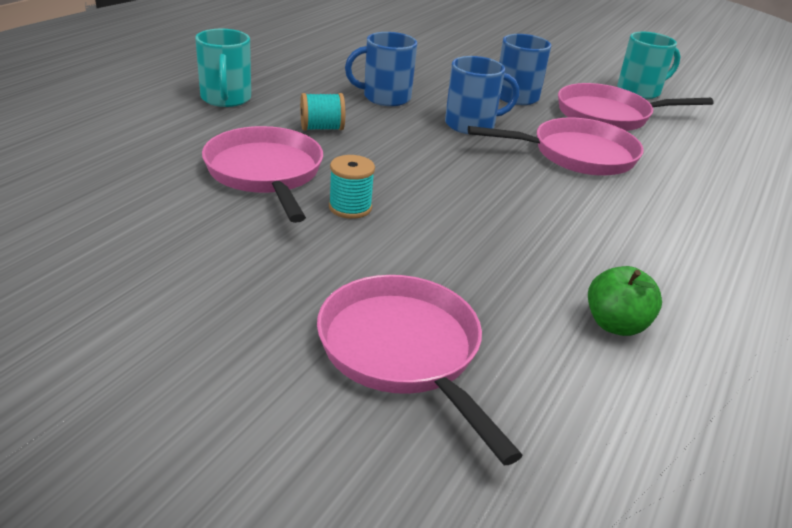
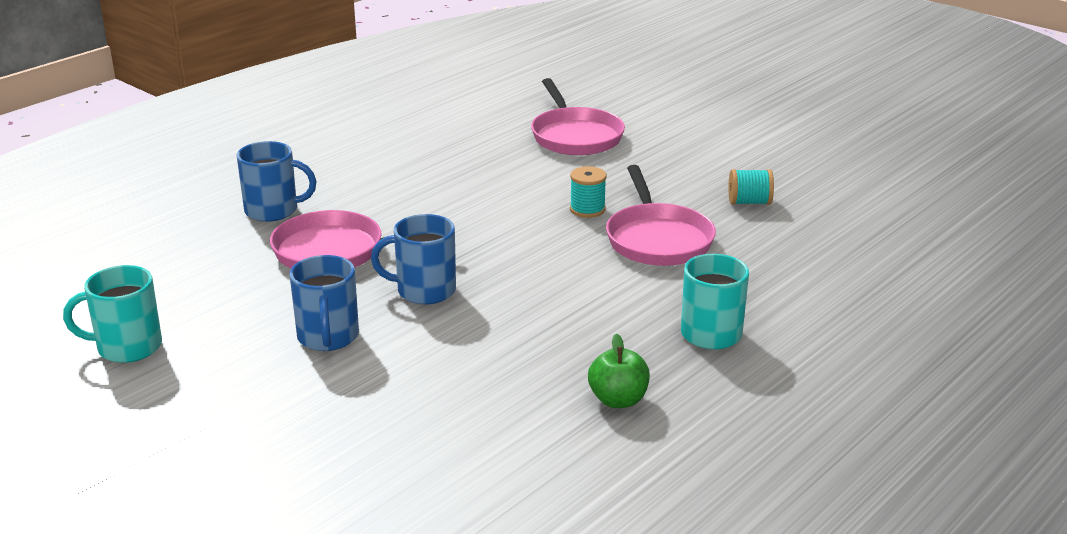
camera: 165 degrees left, 5 degrees down
(322, 128) = (599, 288): turquoise spool -> turquoise spool (749, 202)
(385, 97) = (510, 334): blue mug -> blue mug (273, 210)
(609, 115) = (233, 303): pink pan -> none
(615, 324) = (438, 140): green apple -> green apple (618, 400)

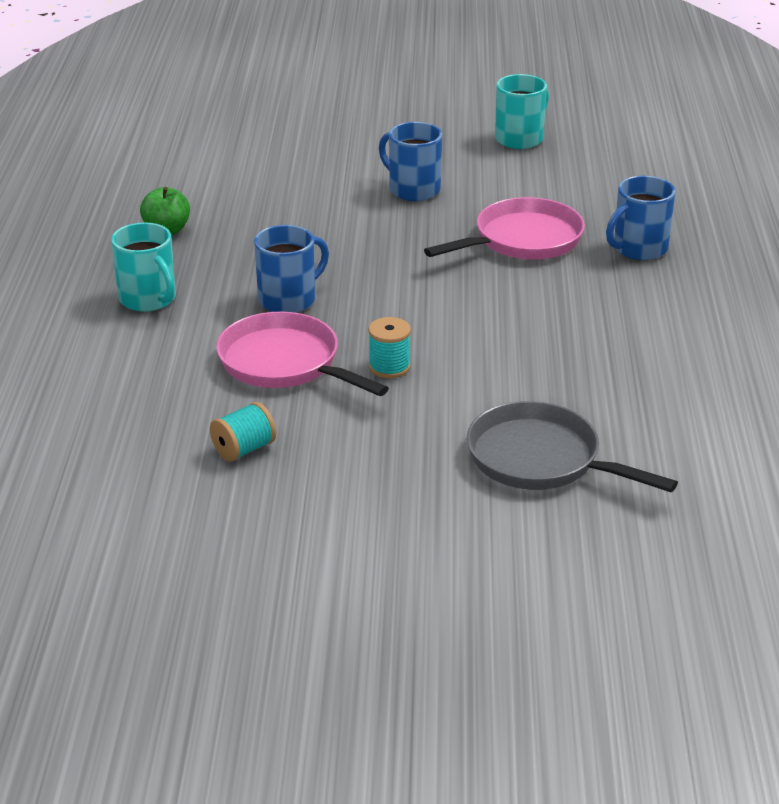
camera: 140 degrees right, 5 degrees up
(424, 291) = (405, 241): blue mug -> blue mug (289, 299)
(575, 136) = (541, 460): pink pan -> grey pan

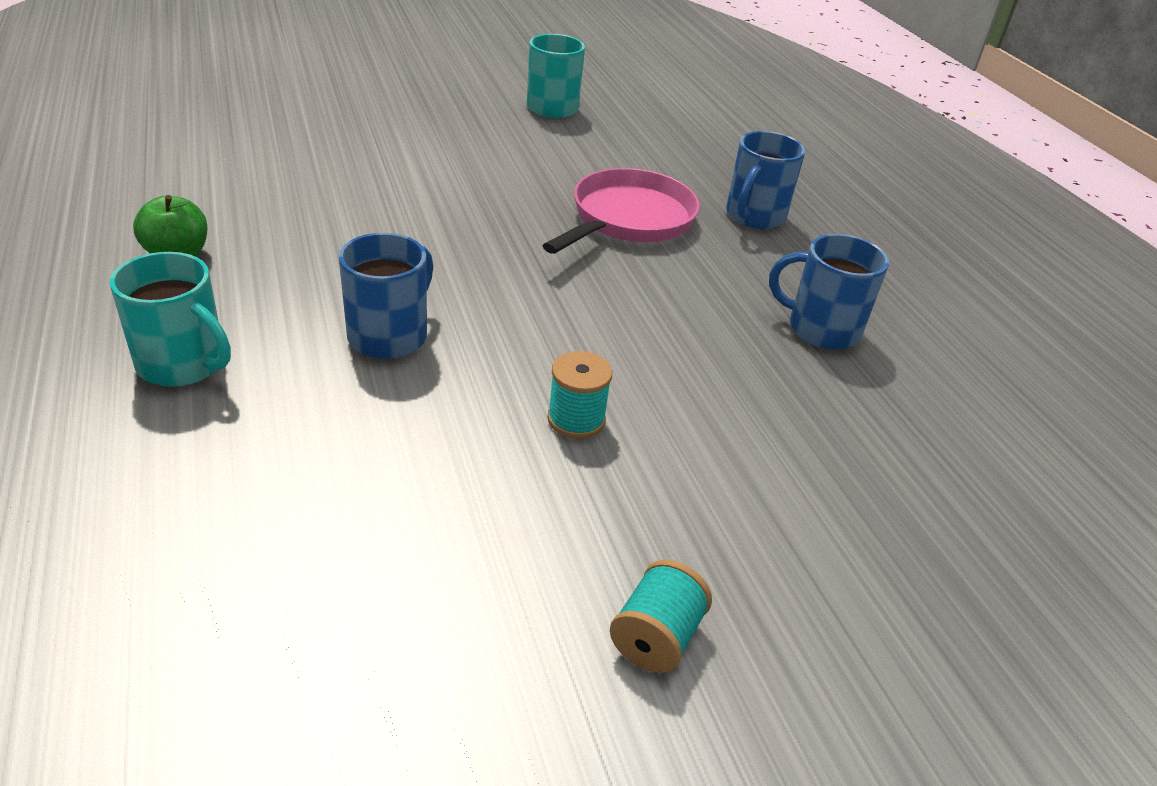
camera: 25 degrees left, 5 degrees up
(244, 449) = (437, 618): turquoise spool -> turquoise spool (656, 637)
(285, 363) = (431, 440): pink pan -> none
(413, 189) = (471, 171): blue mug -> blue mug (821, 329)
(541, 460) = (859, 535): grey pan -> none

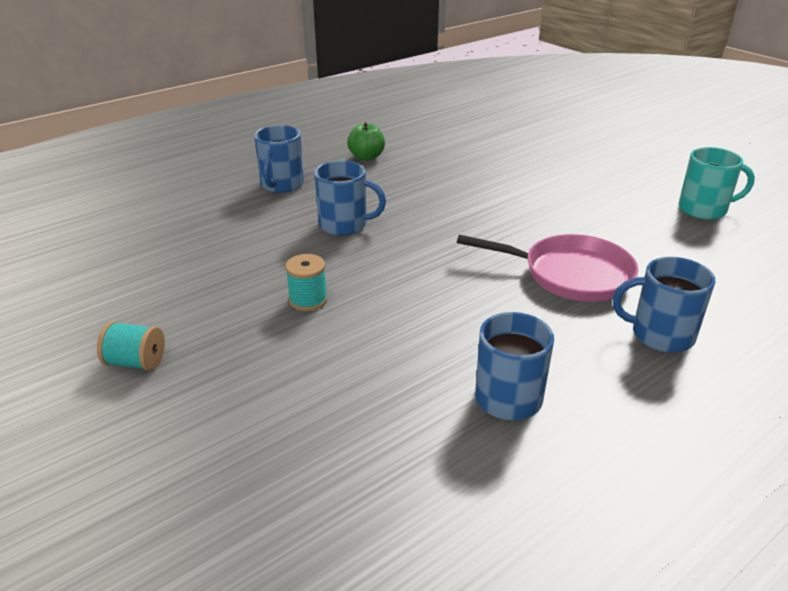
camera: 75 degrees right, 5 degrees down
(183, 364) = (281, 185): turquoise mug -> blue mug

